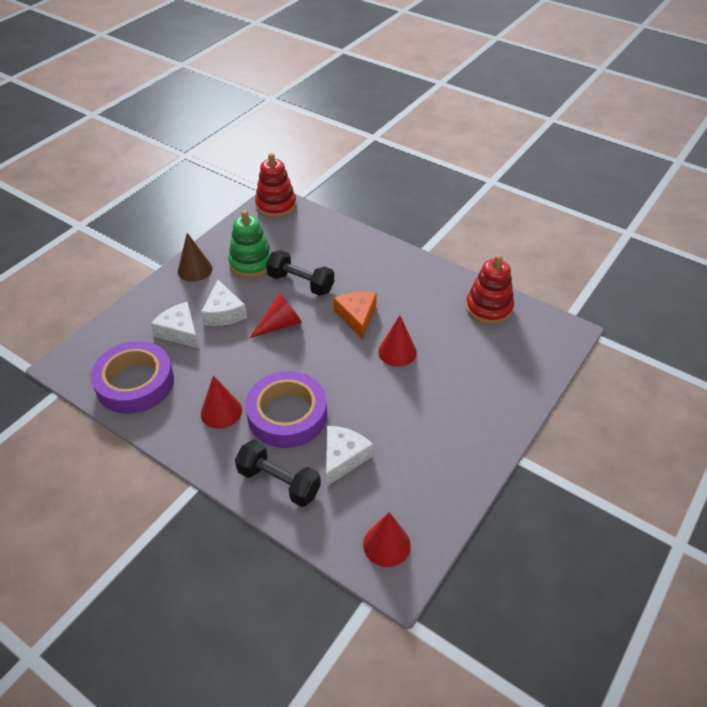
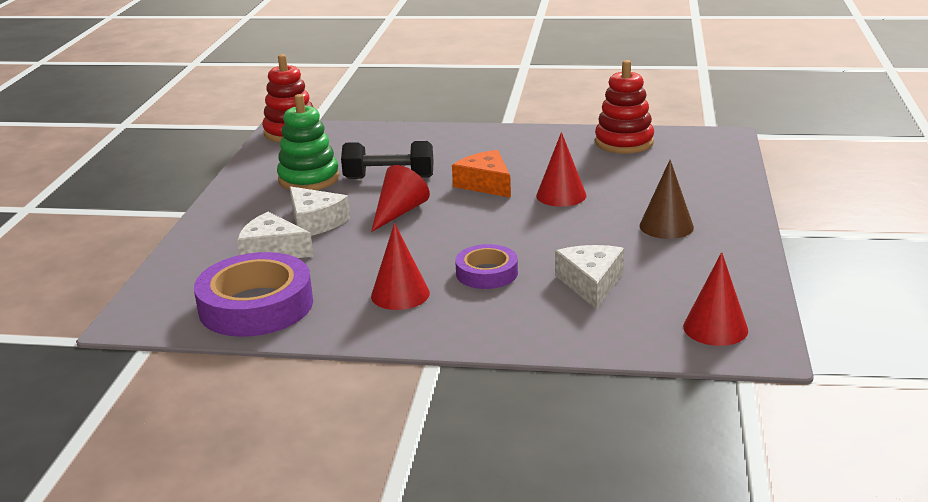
camera: 25 degrees left, 20 degrees down
(195, 269) = (238, 201): brown cone -> brown cone (666, 226)
(279, 482) = (536, 324): black dumbbell -> none
(287, 415) = (487, 273): purple tape -> purple tape, size x0.57

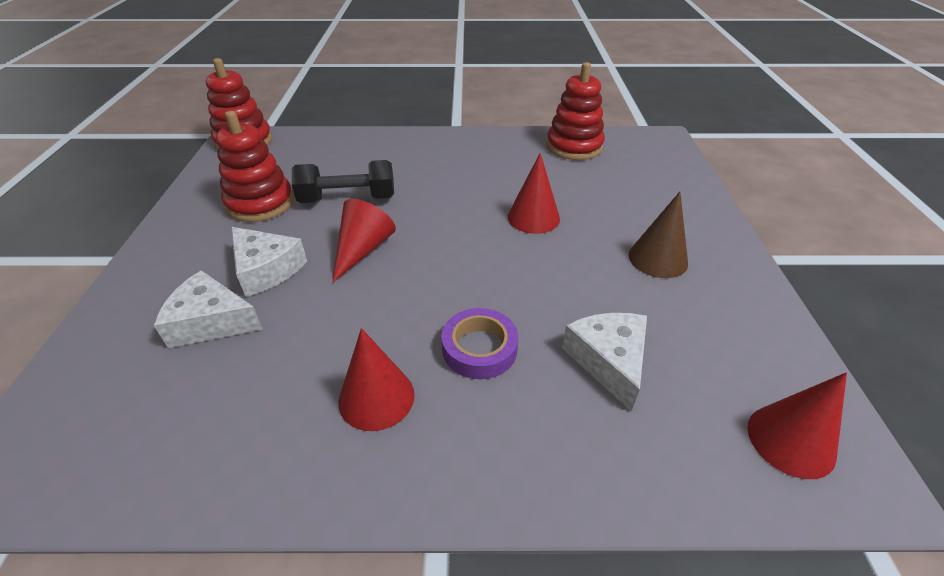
camera: 10 degrees left, 15 degrees up
(256, 305) = (180, 435): purple tape -> none
(309, 179) = (260, 203): green stacking toy -> red stacking toy
(485, 184) = (451, 204): orange cheese -> none

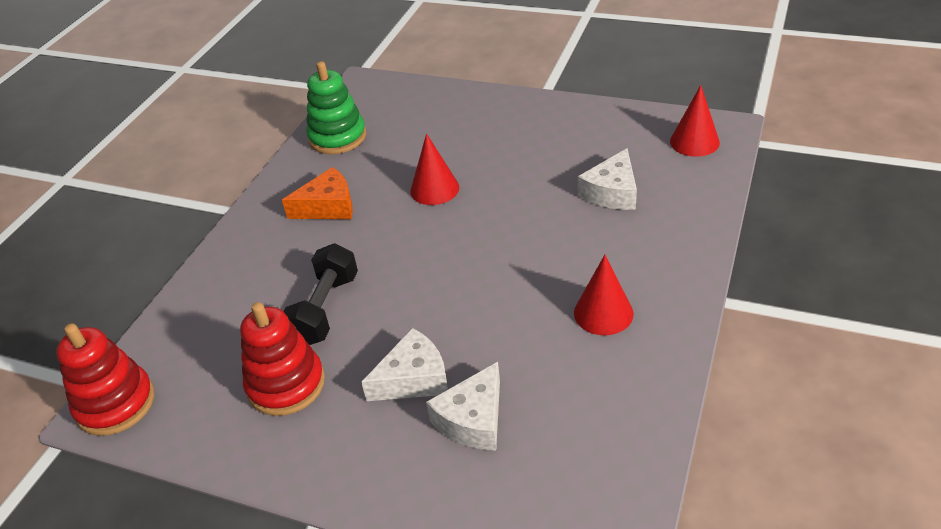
camera: 65 degrees left, 0 degrees up
(362, 249) = (420, 305): red cone -> none
(478, 166) = (328, 206): none -> orange cheese
(479, 348) = (576, 251): purple tape -> none
(574, 146) = (337, 137): red stacking toy -> green stacking toy
(608, 361) = (612, 192): white cheese -> white cheese turned 75 degrees counterclockwise
(658, 258) = (523, 139): brown cone -> none

